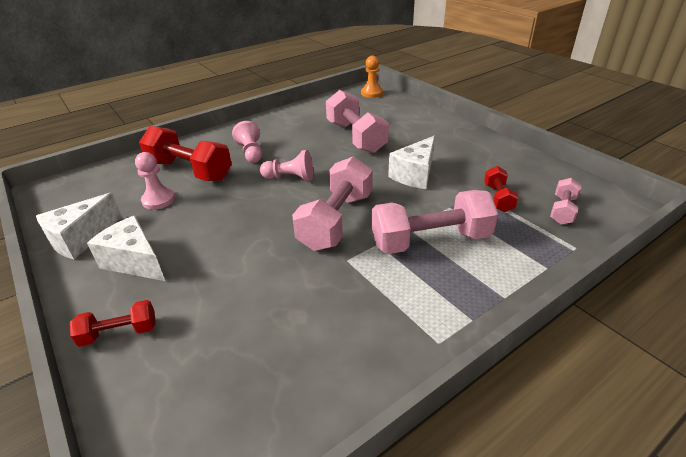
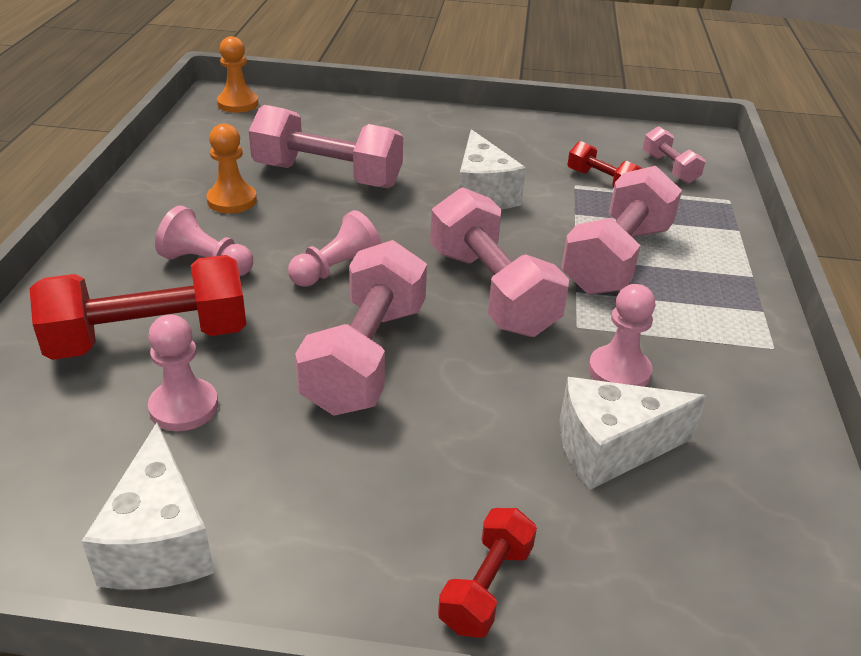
camera: 50 degrees left, 0 degrees up
(135, 261) = (327, 503): white cheese -> white cheese (611, 448)
(239, 218) = (366, 356): none -> pink dumbbell
(301, 132) = (232, 200): none -> orange pawn
(327, 293) = (619, 371): none -> pink pawn

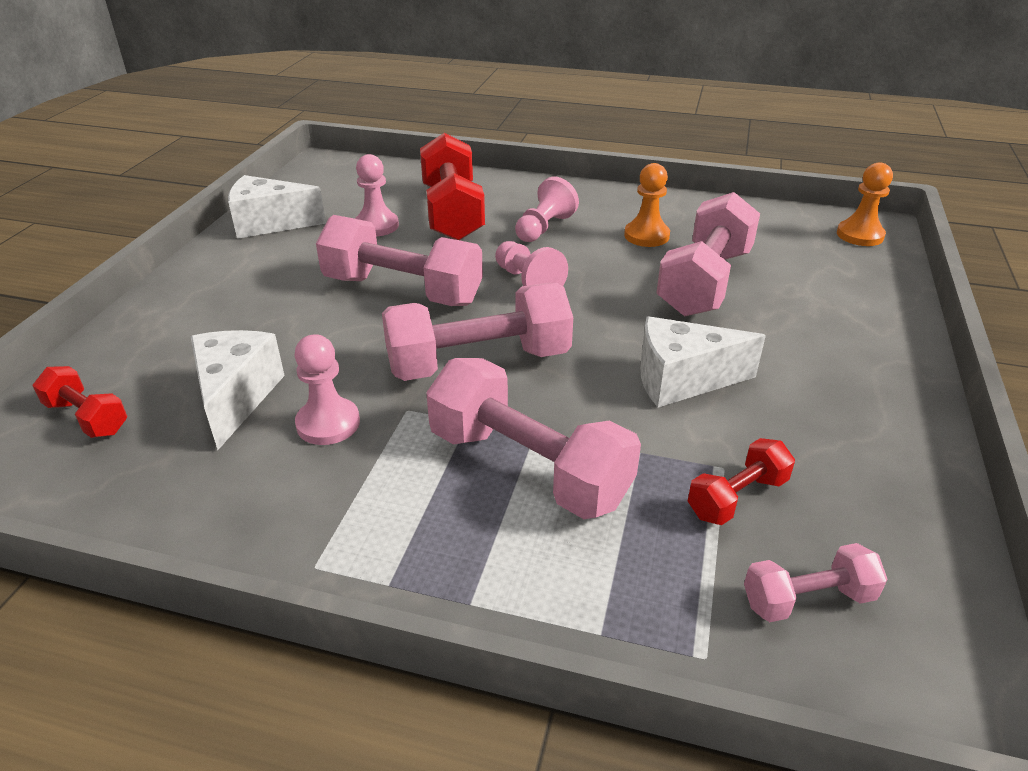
camera: 100 degrees right, 0 degrees up
(486, 587) = (158, 321): red dumbbell -> red dumbbell (87, 418)

